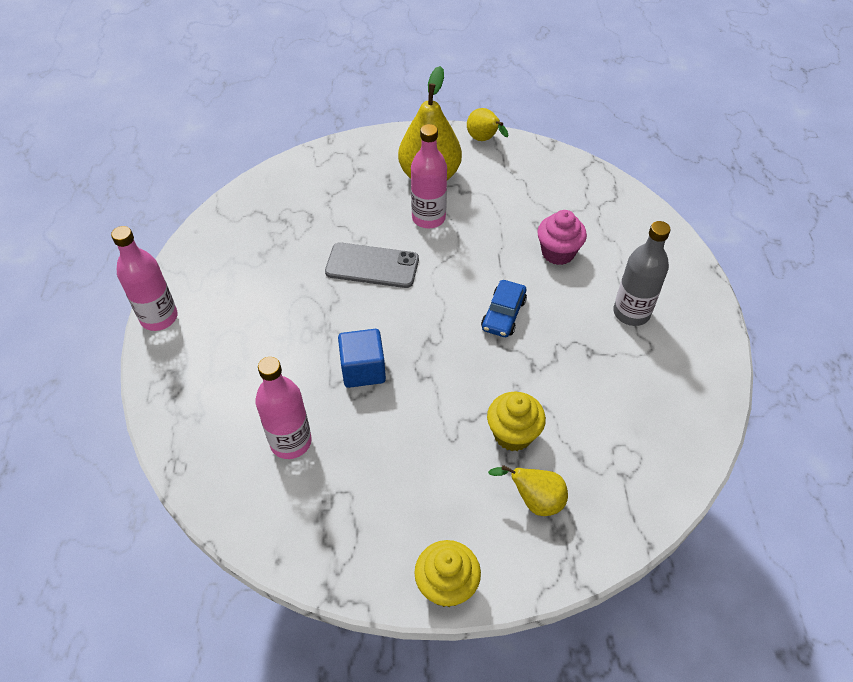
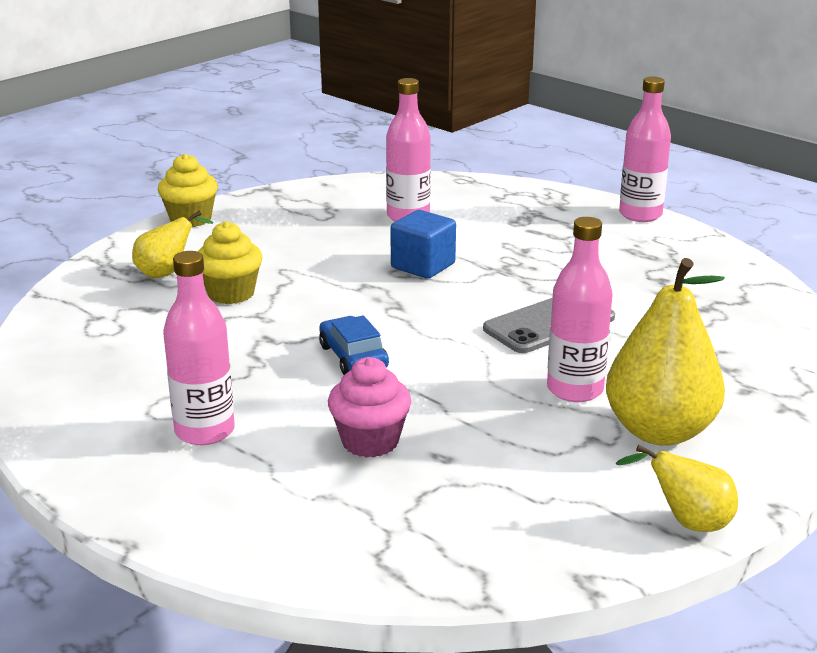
camera: 135 degrees right, 25 degrees down
(631, 313) = (205, 431): grey bottle -> pink bottle

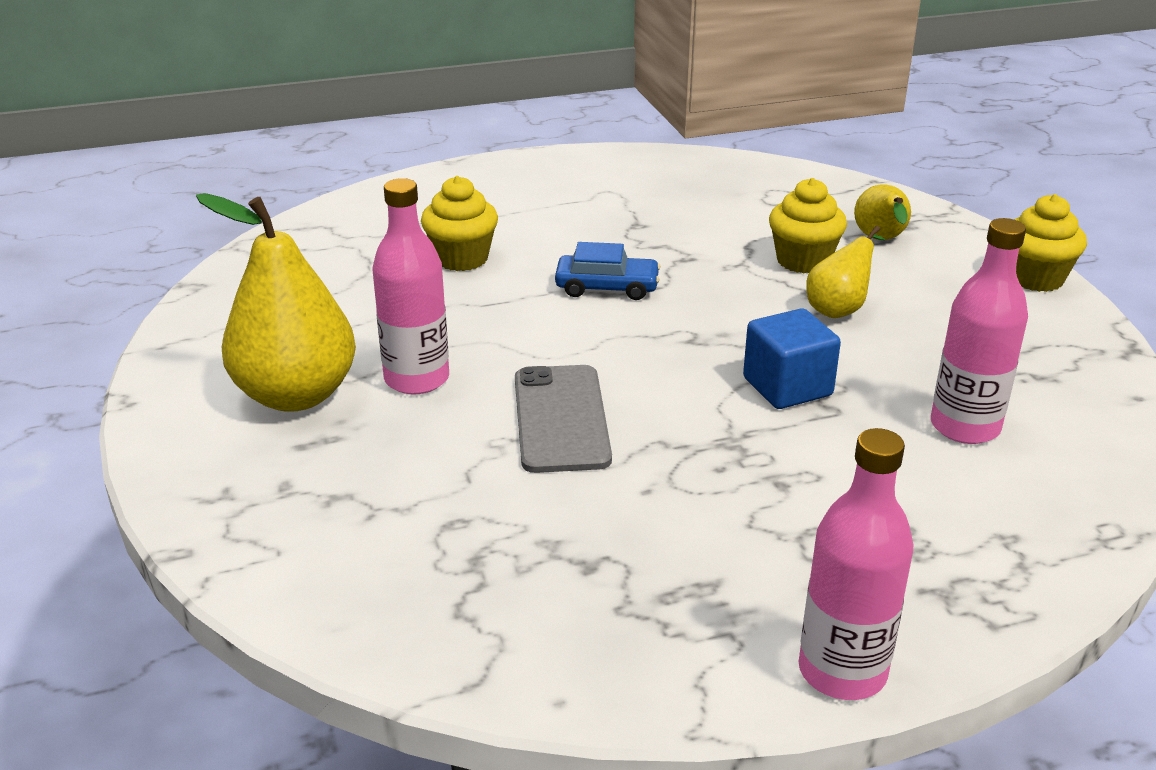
camera: 120 degrees right, 5 degrees up
(205, 431) = (555, 204): pink bottle -> none
(370, 441) = (461, 259): pink cupcake -> yellow cupcake
(687, 522) = (178, 350): yellow pear -> yellow pear (839, 309)

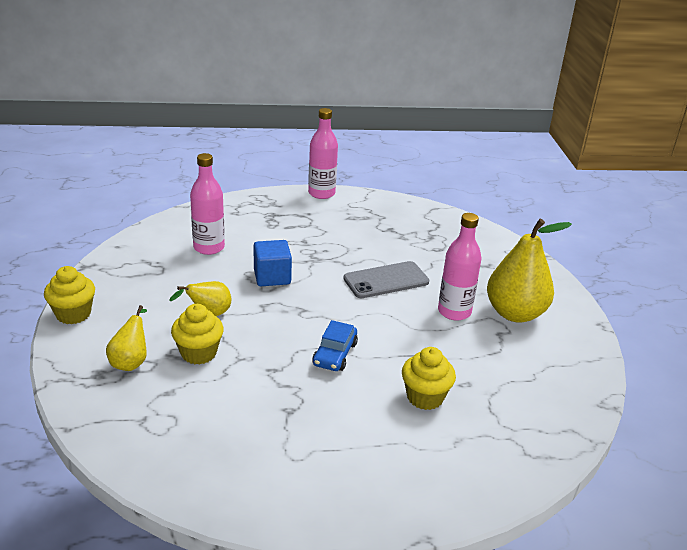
camera: 170 degrees left, 0 degrees up
(561, 419) = (386, 280): grey phone -> grey phone turned 60 degrees clockwise
(607, 287) = (335, 354): blue car -> blue car turned 90 degrees counterclockwise

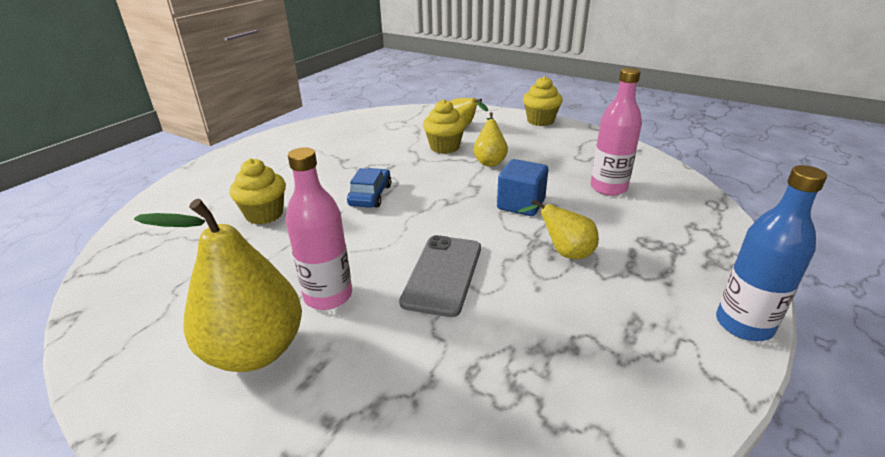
camera: 130 degrees right, 0 degrees up
(315, 247) = (564, 253): none -> yellow pear
(321, 193) = (743, 324): pink bottle -> blue bottle
(335, 354) = (370, 195): blue car -> blue car turned 45 degrees clockwise

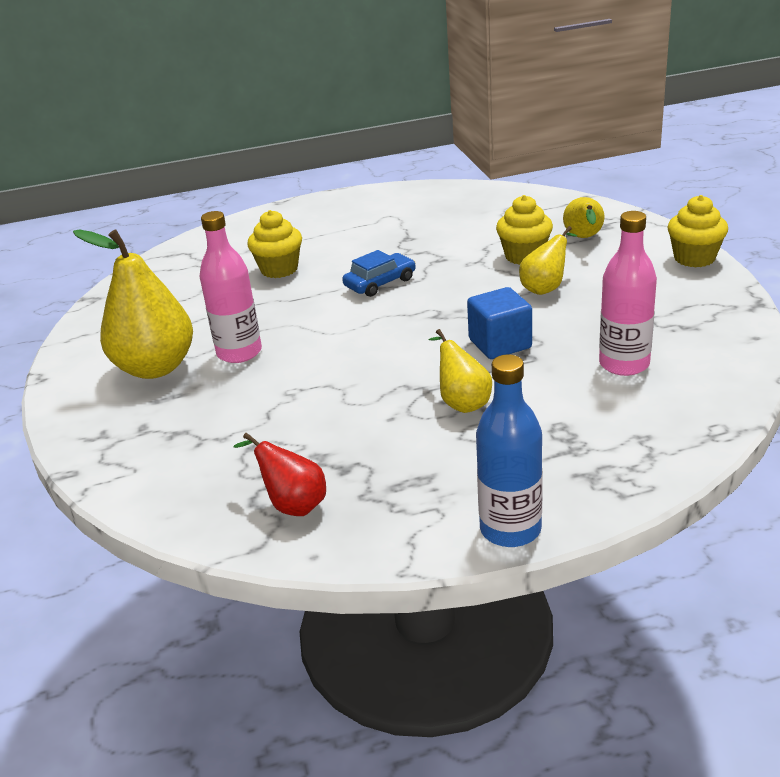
camera: 45 degrees right, 0 degrees up
(443, 274) = (336, 374): grey phone -> none
(588, 406) = (292, 505): none -> red pear

